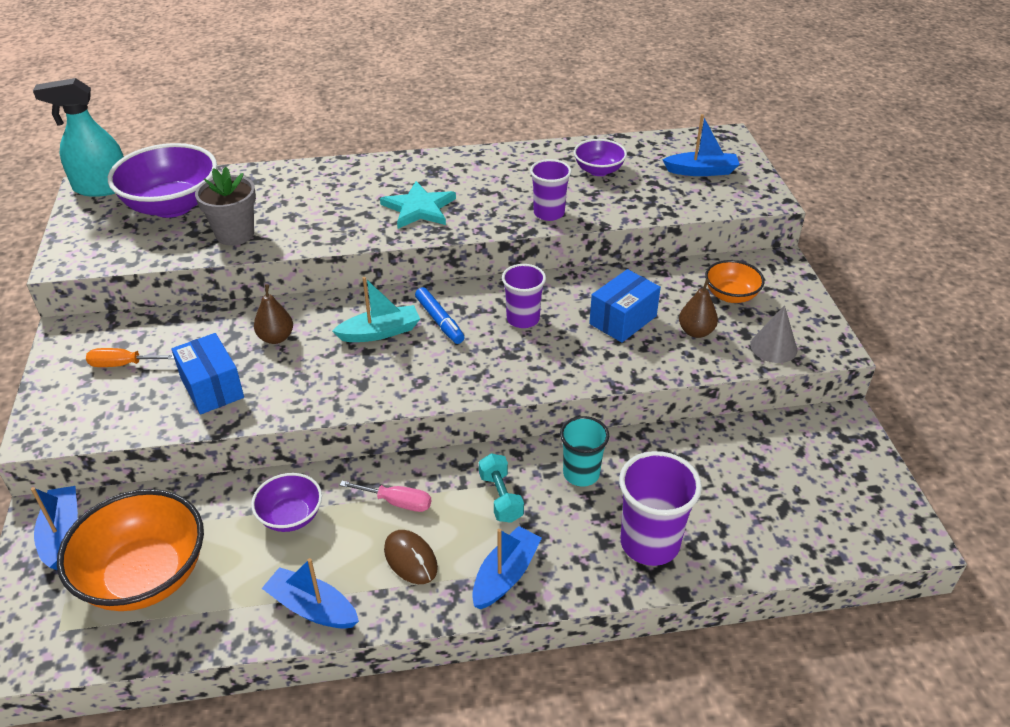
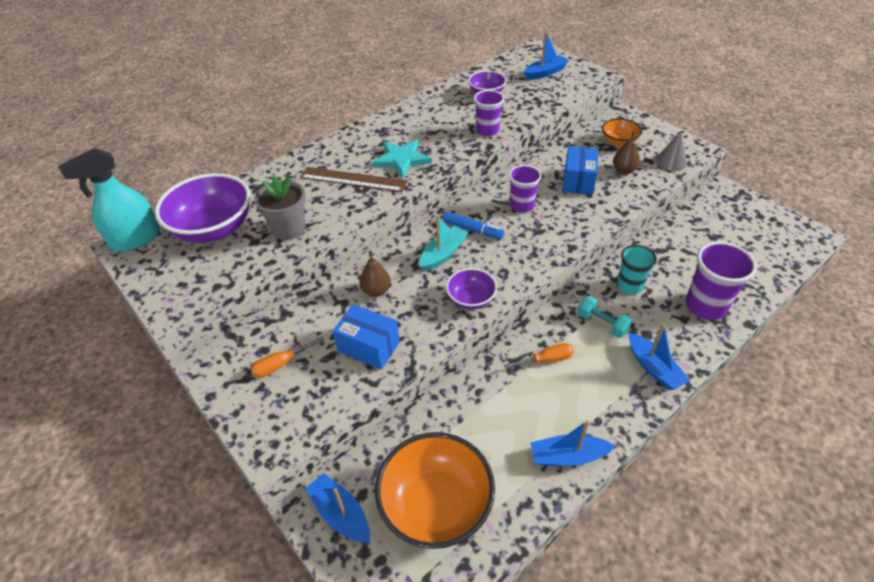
camera: 30 degrees left, 5 degrees up
(290, 516) = (490, 406): purple bowl -> purple bowl (471, 299)
(347, 210) = (353, 179): none -> brown ruler
(397, 502) = (546, 360): pink screwdriver -> orange screwdriver
(410, 559) = (592, 390): brown mouse -> none
(505, 575) = (653, 368): blue boat -> blue boat turned 150 degrees clockwise

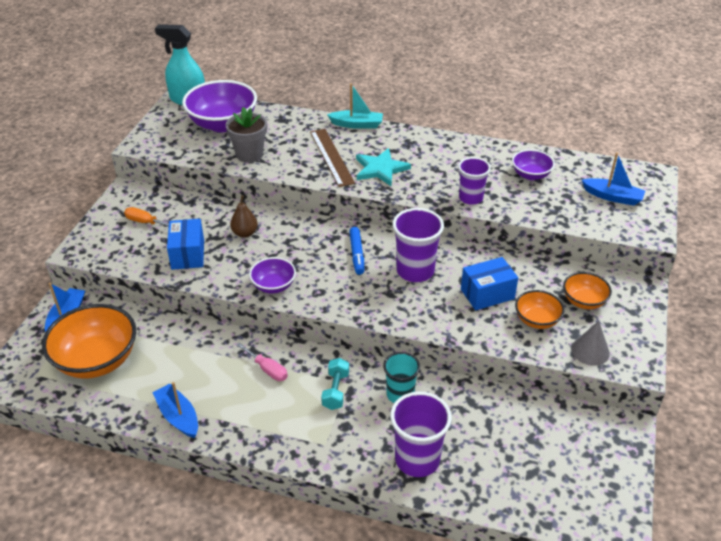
camera: 55 degrees right, 5 degrees down
(443, 254) = (312, 250): turquoise boat -> turquoise boat (357, 124)
(522, 206) = (415, 271): purple cup -> purple cup, size x1.51
(546, 360) = (267, 369): orange screwdriver -> pink screwdriver
(624, 171) = (537, 320): brown pear -> orange bowl
(653, 368) = (307, 443): blue boat -> none

